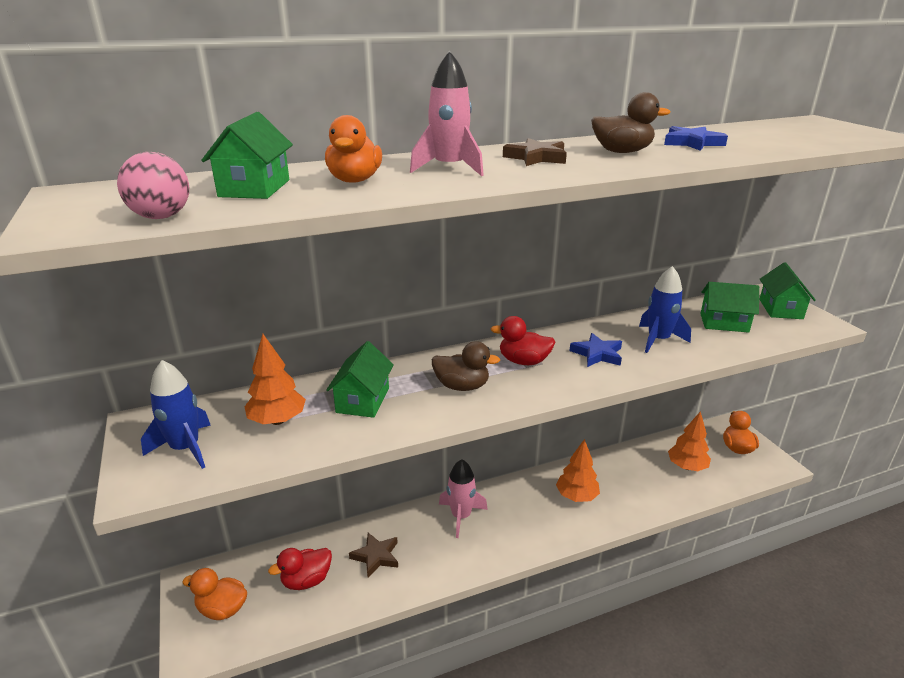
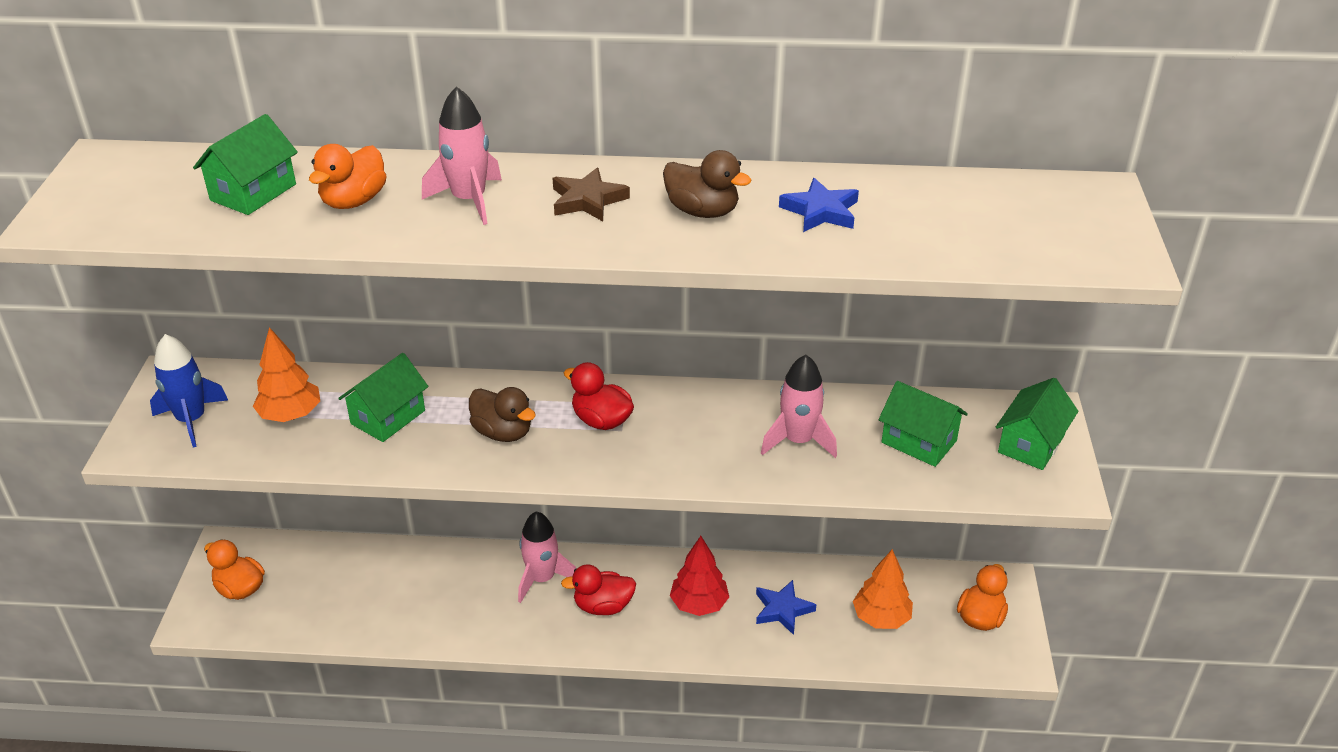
camera: 25 degrees right, 10 degrees up
(161, 217) = (142, 223): pink ball -> none
(306, 580) = (334, 590): red duck -> red duck (603, 606)
(376, 556) = (419, 590): brown star -> none
(576, 496) = (699, 604): orange tree -> red tree
(597, 354) = (699, 437): blue star -> blue star (782, 609)
(658, 340) = (798, 441): blue rocket -> pink rocket

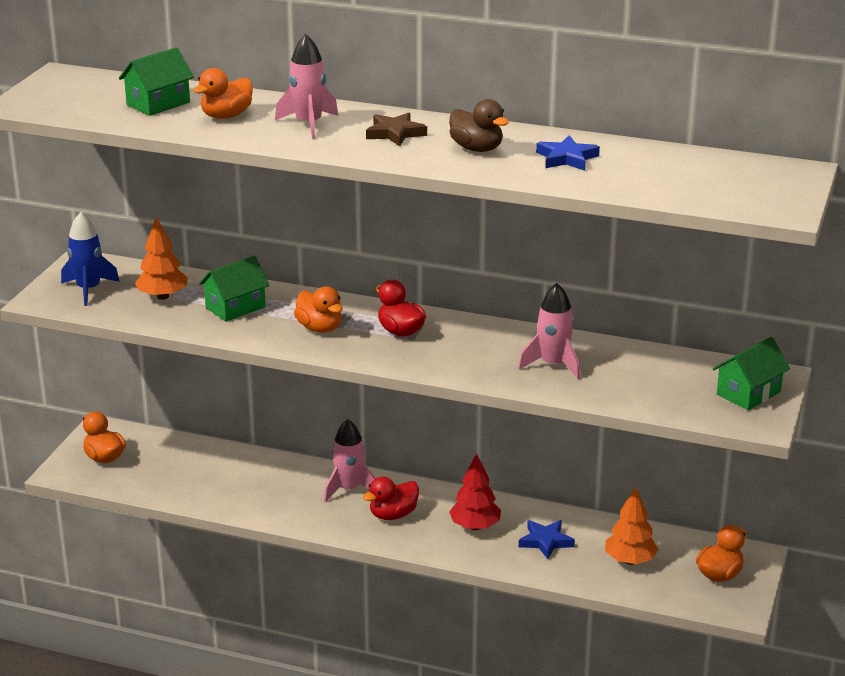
camera: 15 degrees right, 10 degrees down
(503, 432) = (320, 328): brown duck -> orange duck
(603, 606) = (393, 515): red duck -> red duck turned 45 degrees counterclockwise
(919, 442) = (653, 379): green house -> none

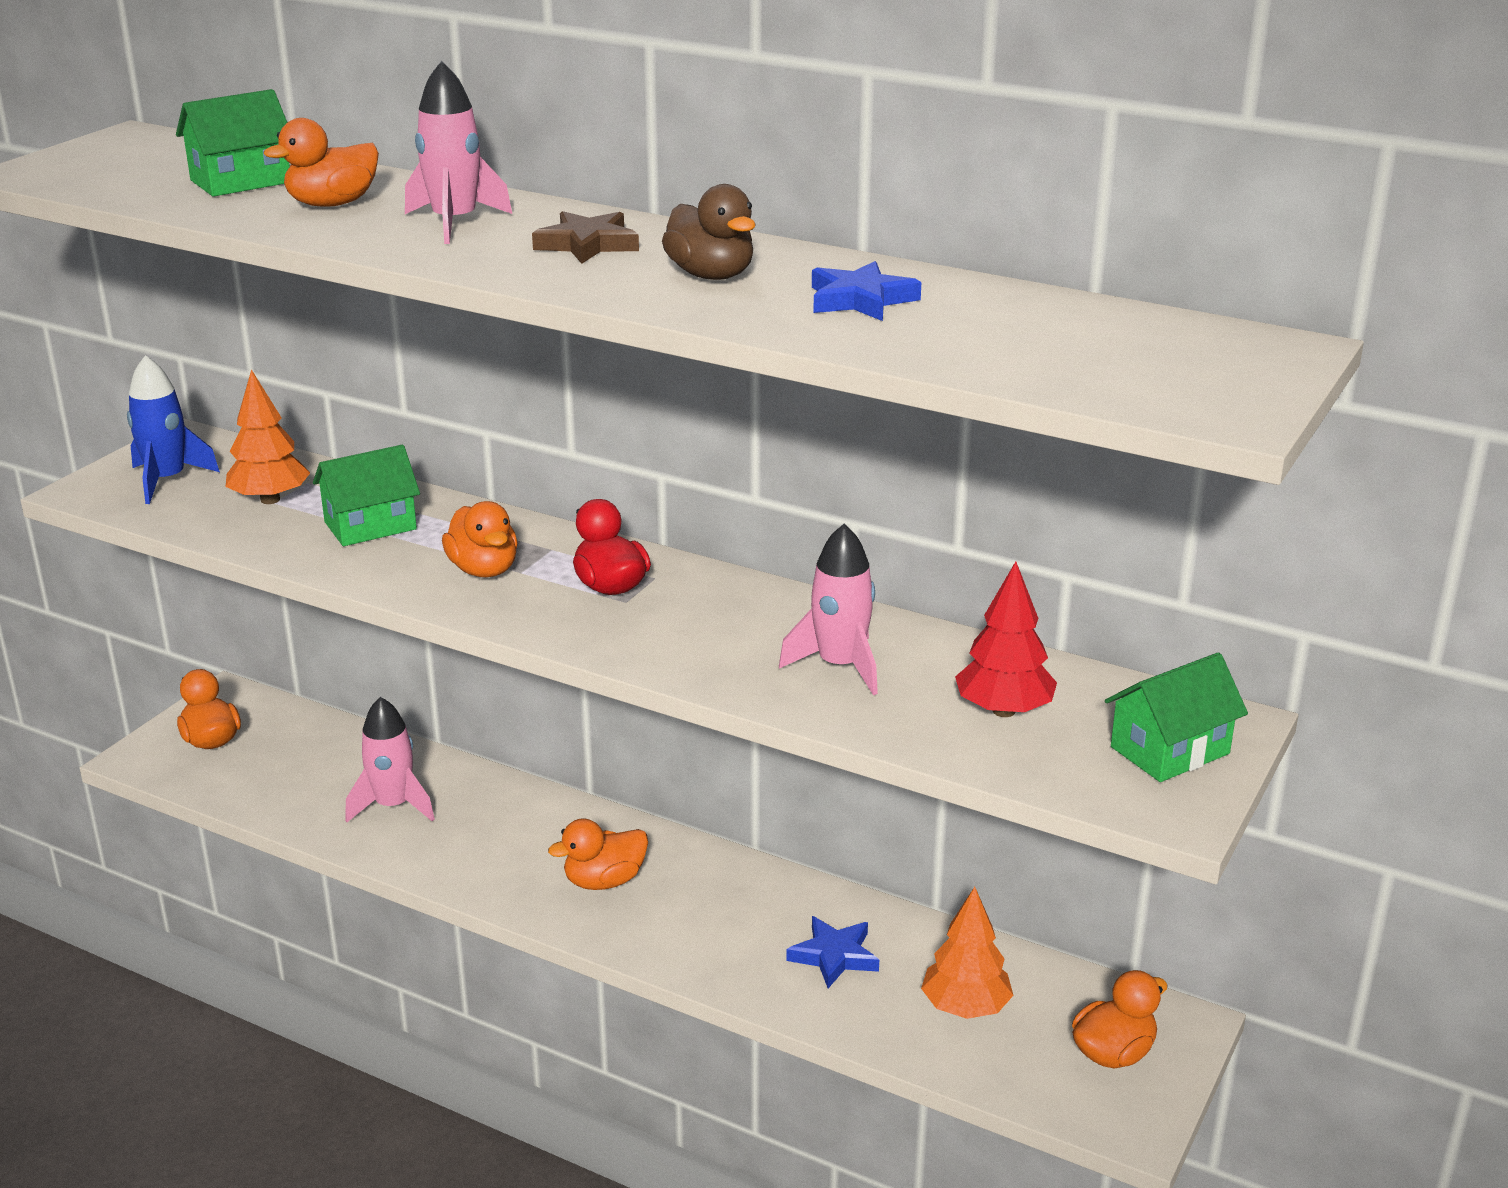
camera: 10 degrees right, 0 degrees up
(349, 489) = (553, 830): pink rocket -> pink rocket (393, 806)
(393, 515) = (604, 881): red duck -> orange duck
(475, 526) = (727, 916): red tree -> red tree (1003, 710)

